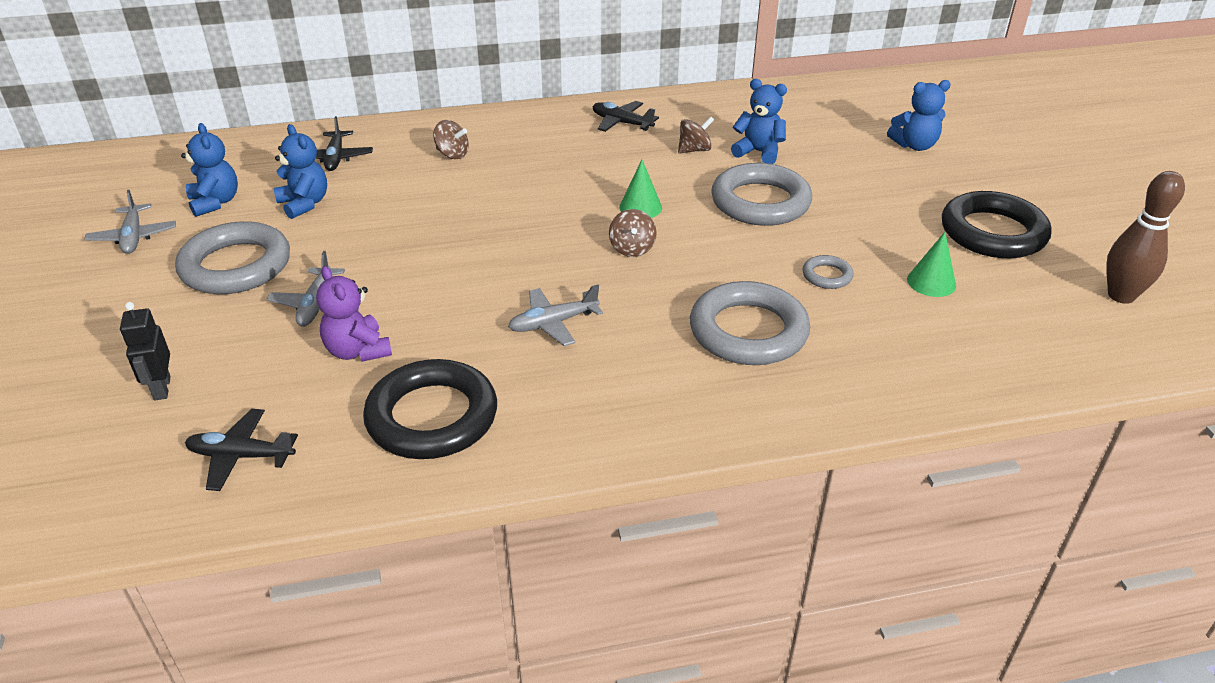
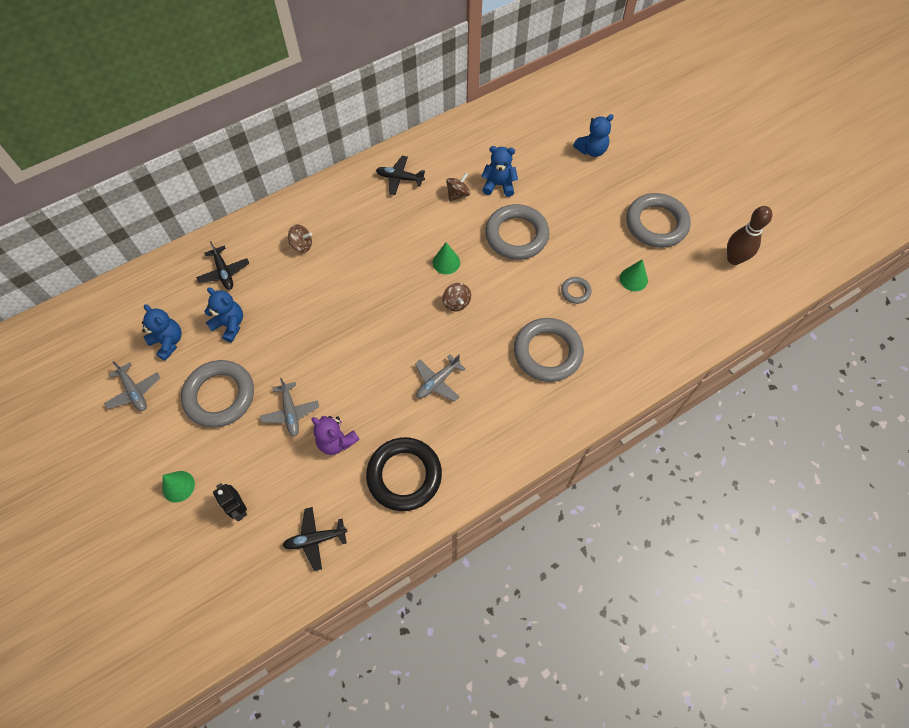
camera: 20 degrees left, 25 degrees up
(103, 342) = (178, 486): none -> green cone
(993, 232) = (656, 224): black ring -> grey ring

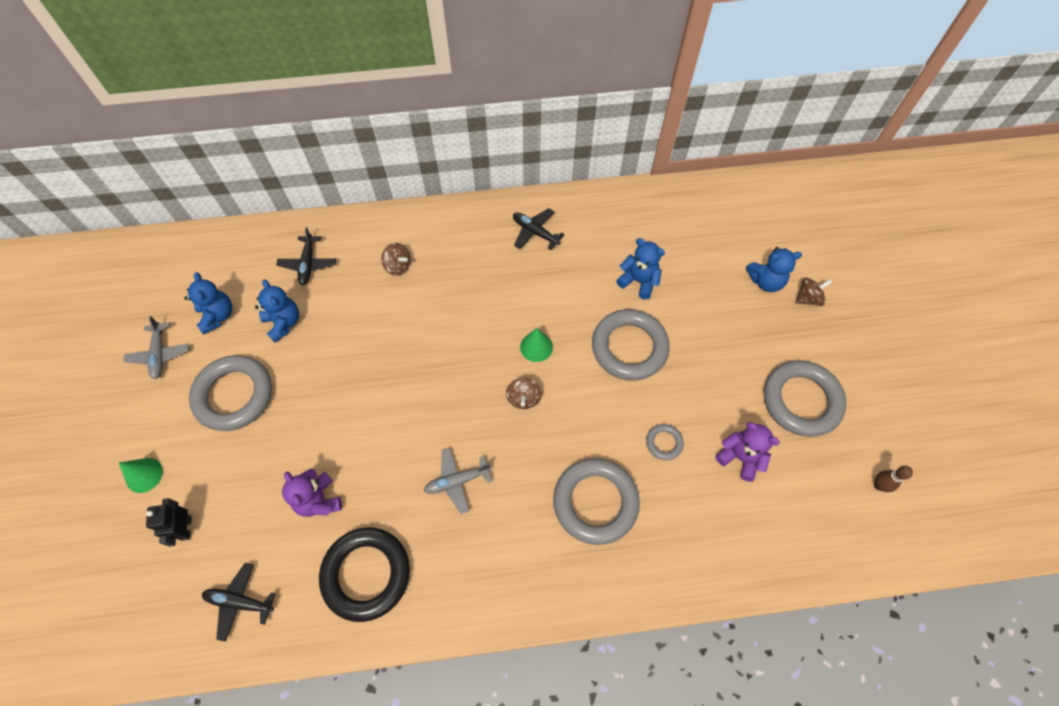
camera: 25 degrees right, 0 degrees up
(290, 412) = (291, 445): grey plane -> none
(458, 194) = (588, 274): brown spinning top -> brown spinning top (808, 298)
(633, 279) = (740, 457): green cone -> purple teddy bear
(734, 259) = (879, 485): brown bowling pin -> brown bowling pin, size x0.56

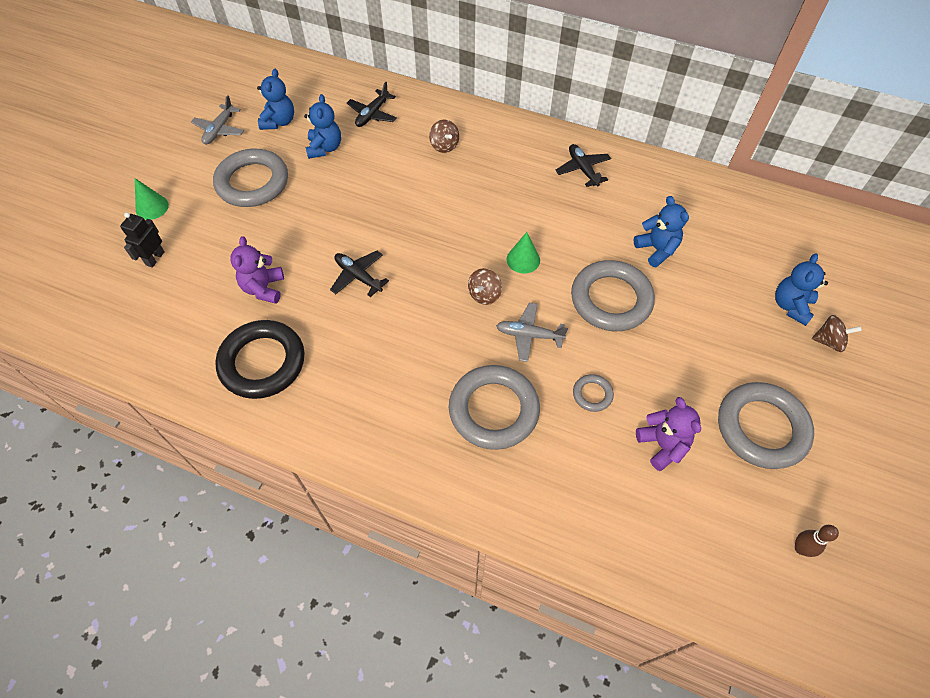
camera: 30 degrees right, 5 degrees down
(240, 602) = (156, 331): black plane -> black plane (358, 276)
(457, 481) = (383, 331): grey plane -> grey plane (529, 335)
(765, 281) = (791, 306): blue teddy bear -> blue teddy bear turned 90 degrees clockwise

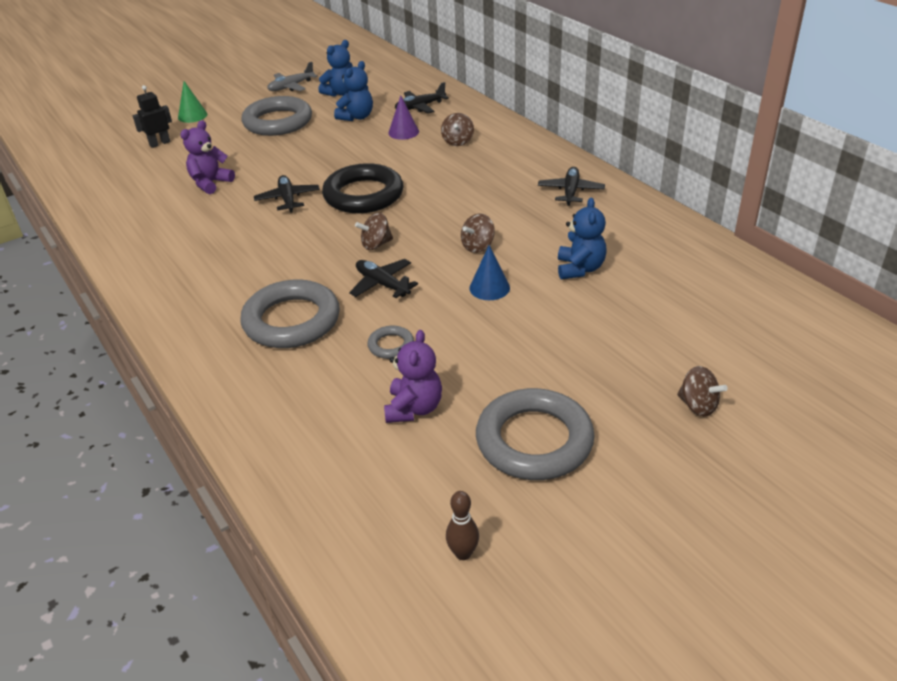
camera: 35 degrees right, 20 degrees down
(262, 362) = (156, 225): black ring -> black ring (363, 195)
(386, 152) = (403, 132): none -> purple cone
(523, 259) = (439, 233): green cone -> none
(529, 335) = (382, 284): grey plane -> black plane
(565, 260) = (478, 246): none -> brown spinning top
(611, 299) = (489, 288): grey ring -> blue cone
(791, 306) = (684, 361): blue teddy bear -> none

